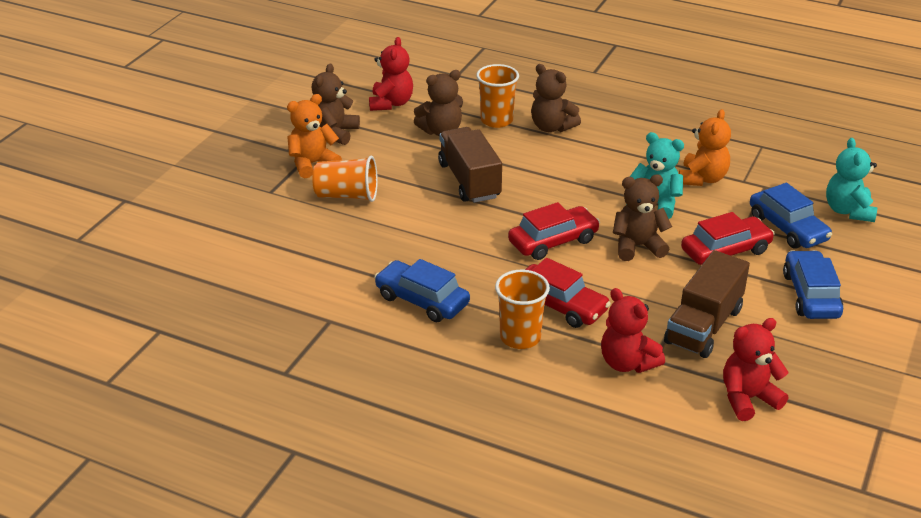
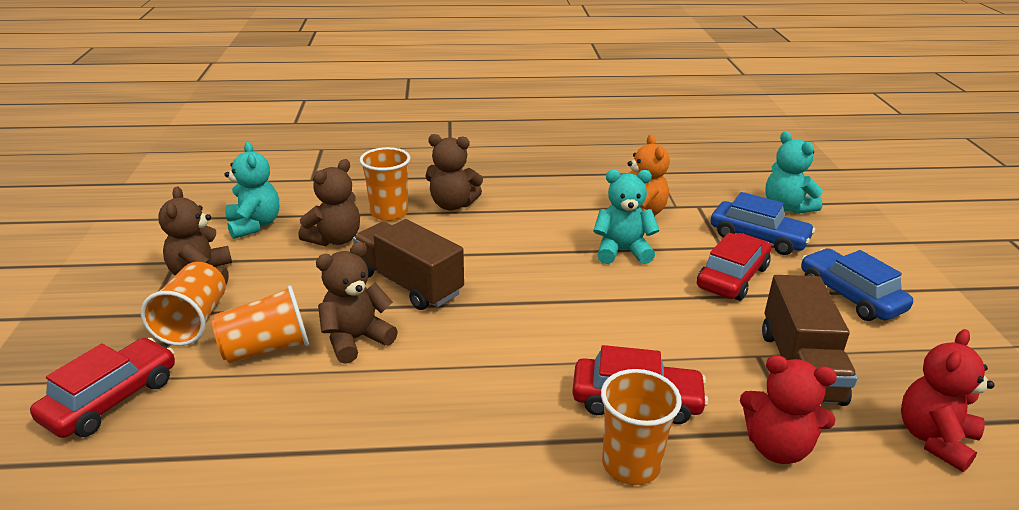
camera: 30 degrees left, 5 degrees down
(312, 164) = (193, 322): orange teddy bear -> orange cup
(391, 103) = (254, 225): red teddy bear -> turquoise teddy bear
(422, 300) = (467, 461): blue car -> none
(553, 241) = (559, 324): red car -> red car (111, 399)
(637, 246) = (649, 300): brown teddy bear -> brown teddy bear (356, 339)

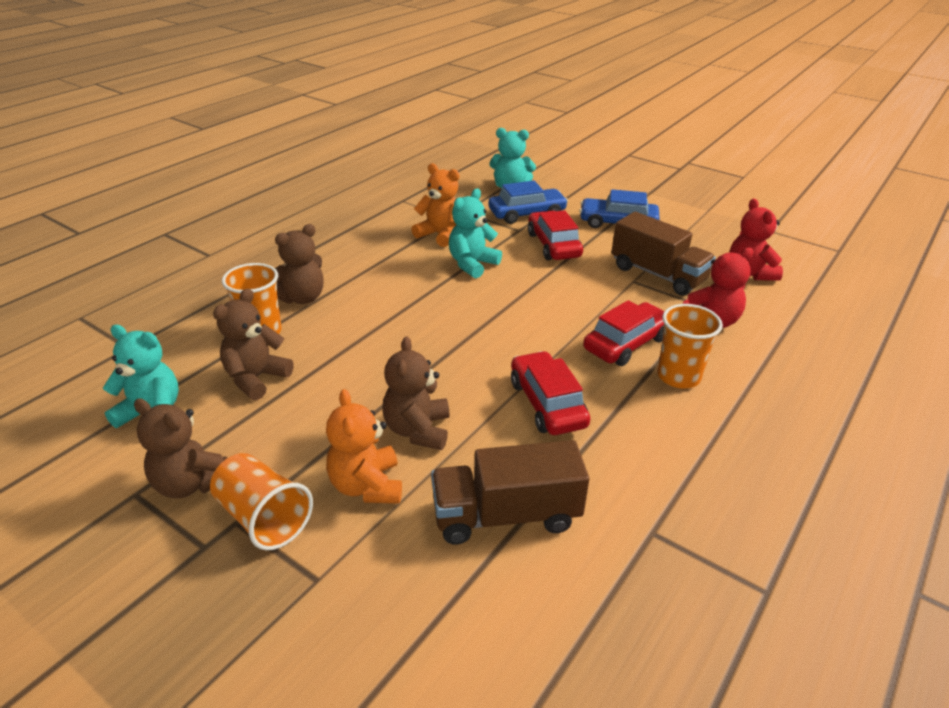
camera: 50 degrees left, 5 degrees up
(111, 399) = (319, 619): red car -> red car (547, 403)
(266, 348) = (367, 486): orange cup -> orange teddy bear
(335, 239) = (256, 378): brown teddy bear -> brown teddy bear turned 135 degrees counterclockwise
(409, 284) = (380, 371): brown truck -> brown truck (506, 515)

